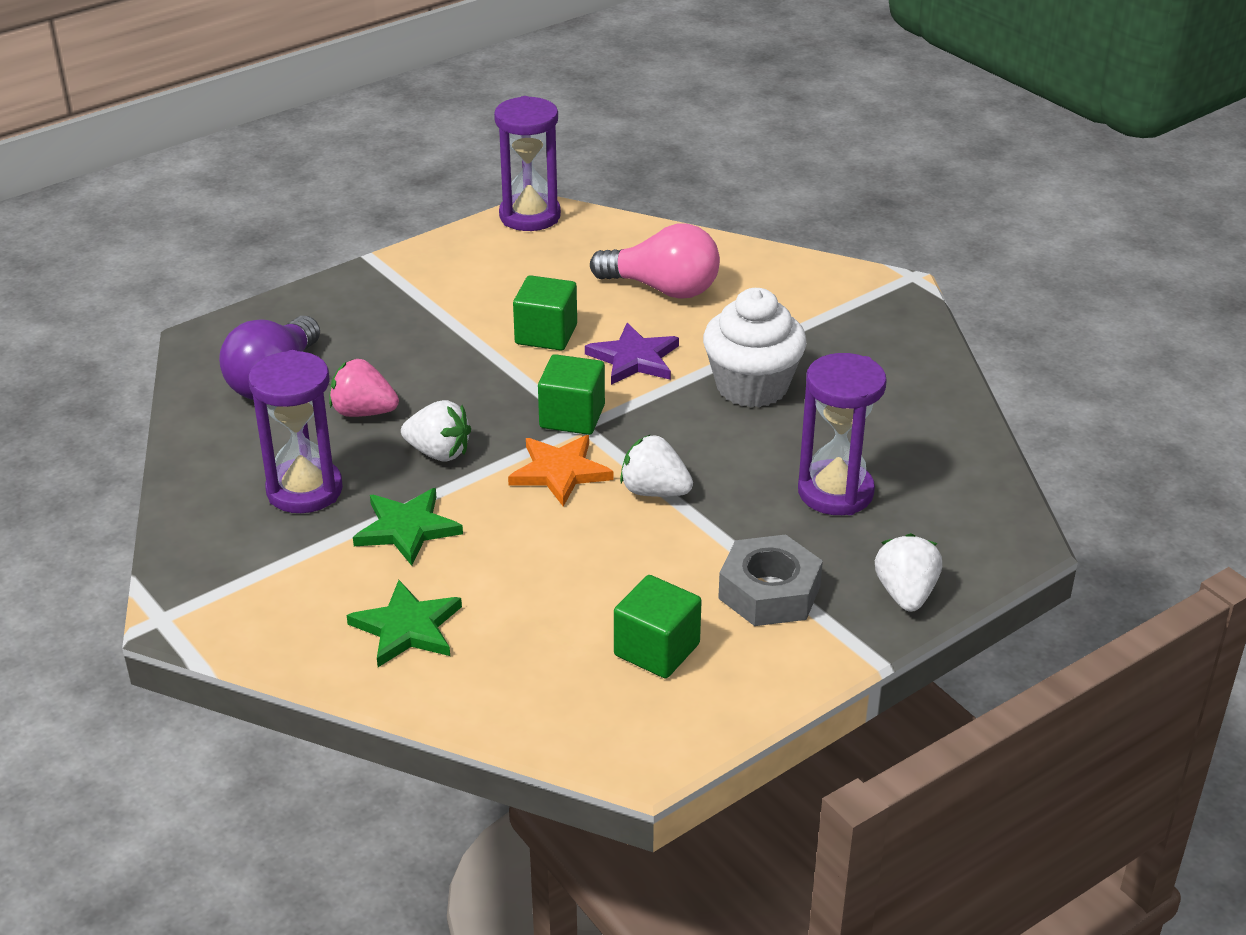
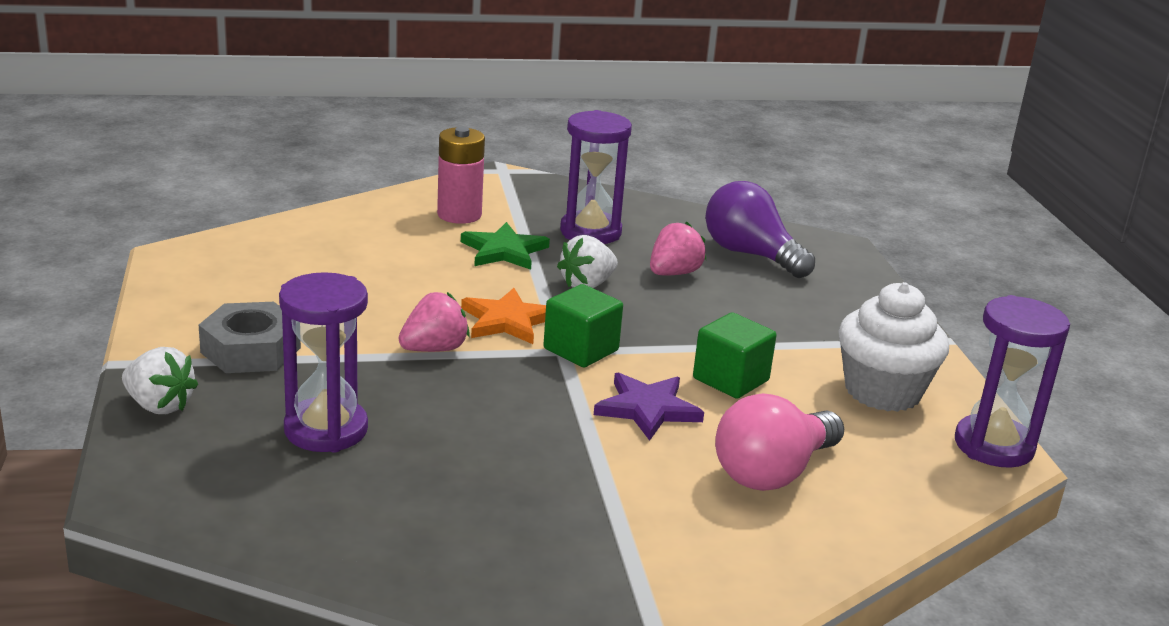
camera: 115 degrees right, 10 degrees down
(337, 596) = (459, 215): none -> pink battery
(407, 628) = (398, 225): green star -> none
(654, 491) = (434, 349): white strawberry -> pink strawberry
(657, 650) = (258, 289): green cube -> none
(752, 387) = (537, 453): white cupcake -> white cupcake (882, 391)

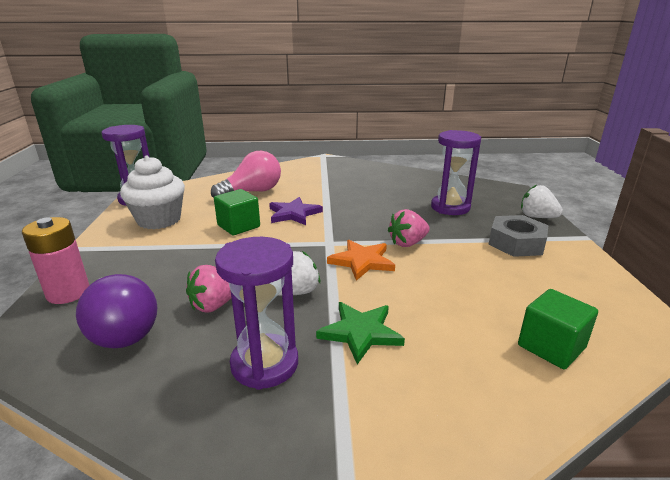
camera: 170 degrees left, 0 degrees up
(459, 215) = (411, 396): pink battery -> pink battery (68, 293)
(581, 349) = (318, 242): green cube -> green cube (551, 347)

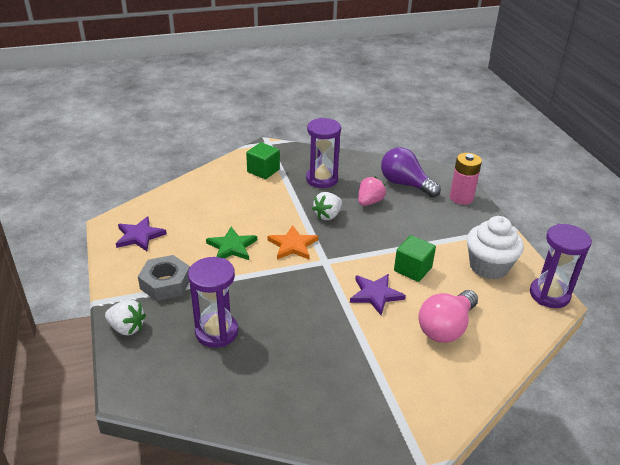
camera: 165 degrees right, 10 degrees up
(360, 332) = (281, 198): green star -> green star (232, 247)
(407, 243) = (260, 269): pink strawberry -> none
(551, 347) = (180, 203): green cube -> green cube (263, 171)
(588, 298) = (139, 236): none -> purple star

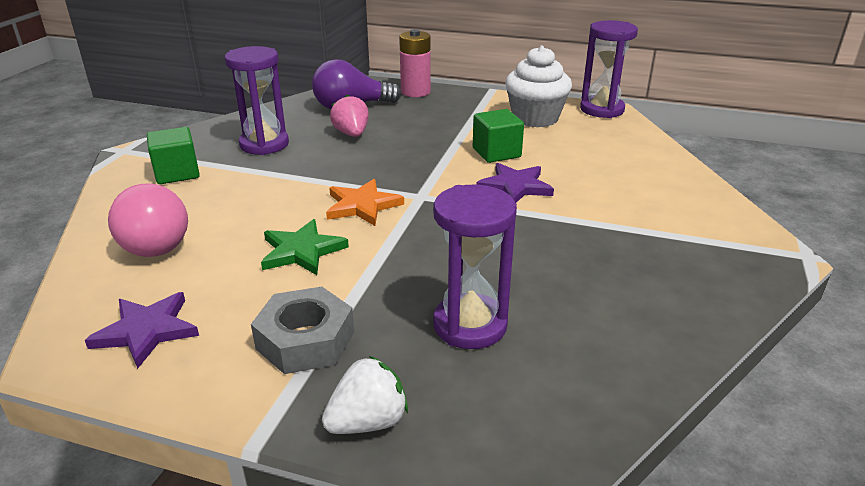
camera: 55 degrees left, 5 degrees down
(327, 215) = (338, 165): white strawberry -> none
(446, 328) = (604, 169): pink light bulb -> pink light bulb (158, 241)

